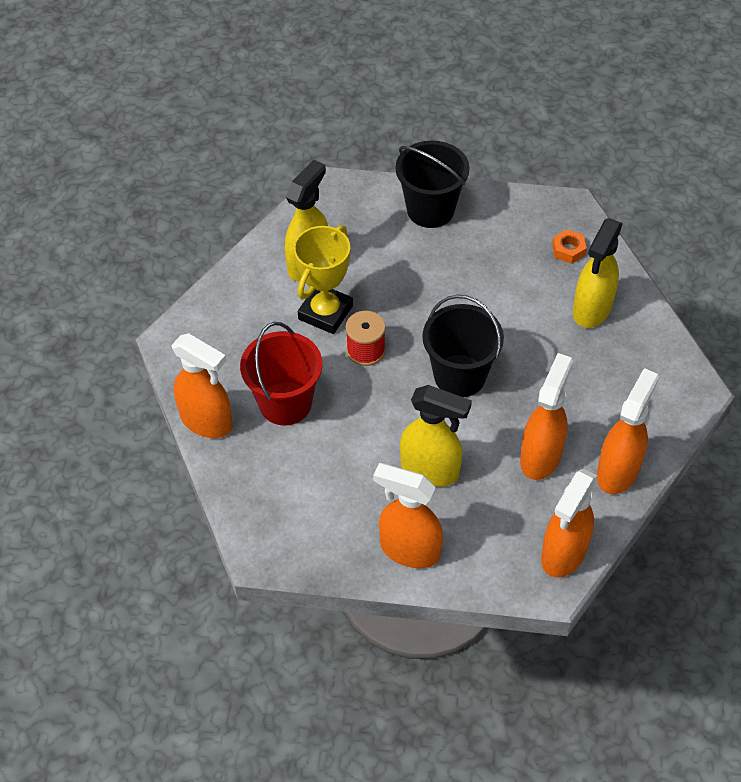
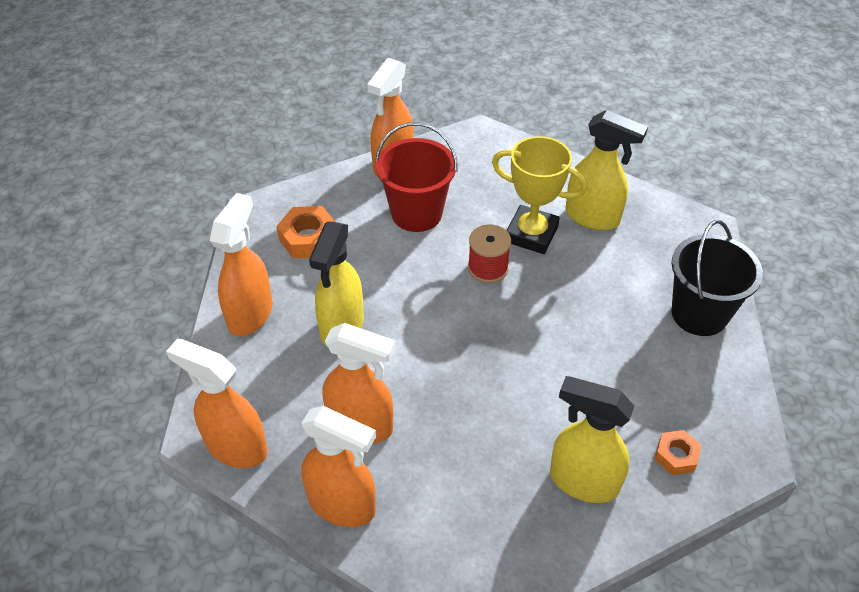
camera: 85 degrees right, 5 degrees down
(310, 500) = (308, 238): none -> orange nut
(460, 376) = (464, 348): black bucket -> none

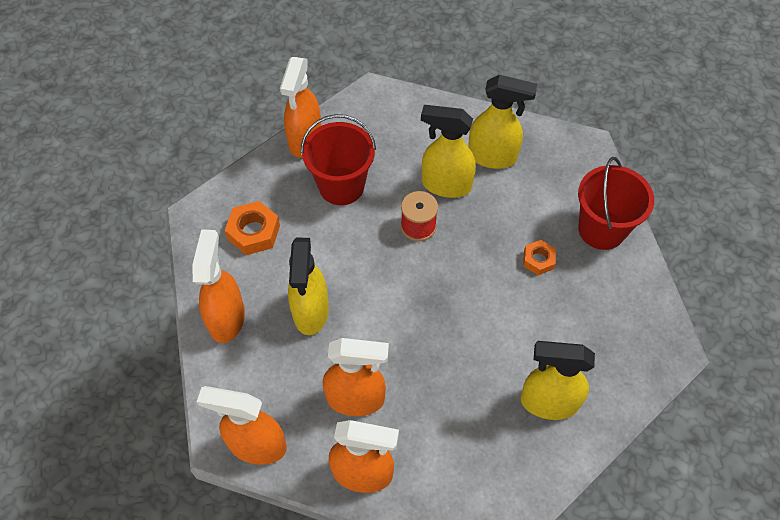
camera: 15 degrees left, 10 degrees up
(531, 234) = (445, 185): yellow trophy -> yellow spray bottle
(676, 456) = (614, 361): orange nut -> orange nut (538, 260)
(699, 313) = (601, 229): black bucket -> red bucket

